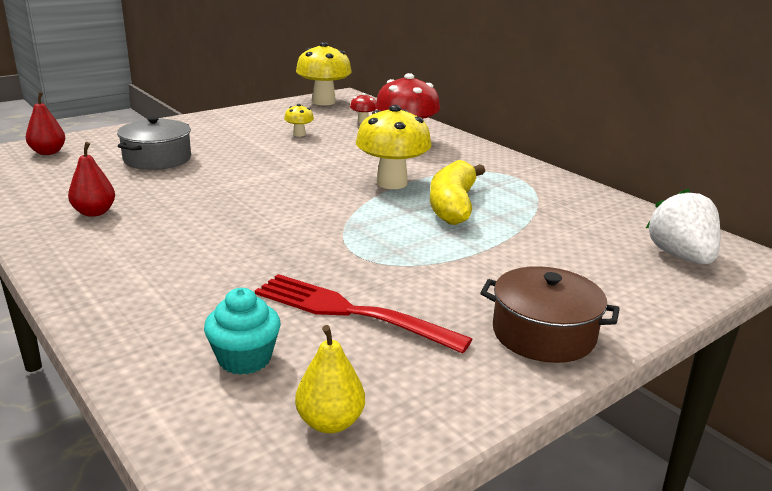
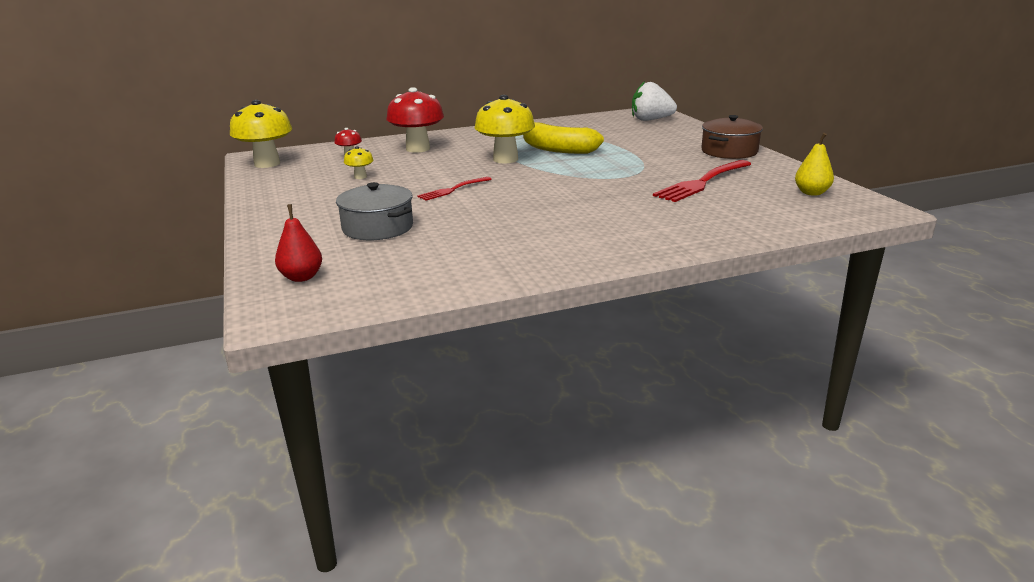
camera: 70 degrees left, 0 degrees up
(94, 212) = (506, 249): red pear -> none
(244, 359) = (754, 206): turquoise cupcake -> none
(272, 172) = (453, 189): none -> red fork

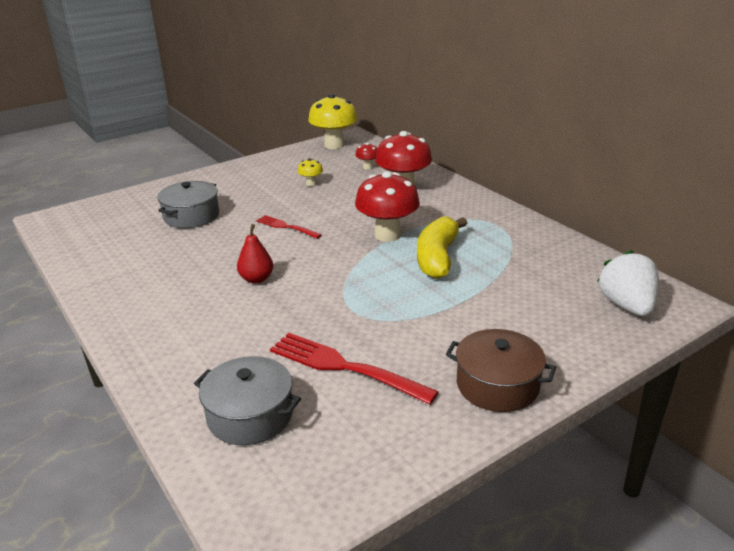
camera: 75 degrees right, 5 degrees up
(301, 277) = (102, 212): red pear -> red pear (256, 279)
(505, 159) = (387, 235): yellow mushroom -> red mushroom
(758, 209) = (250, 415): none -> grey pot
(811, 193) = (323, 466): yellow pear -> none

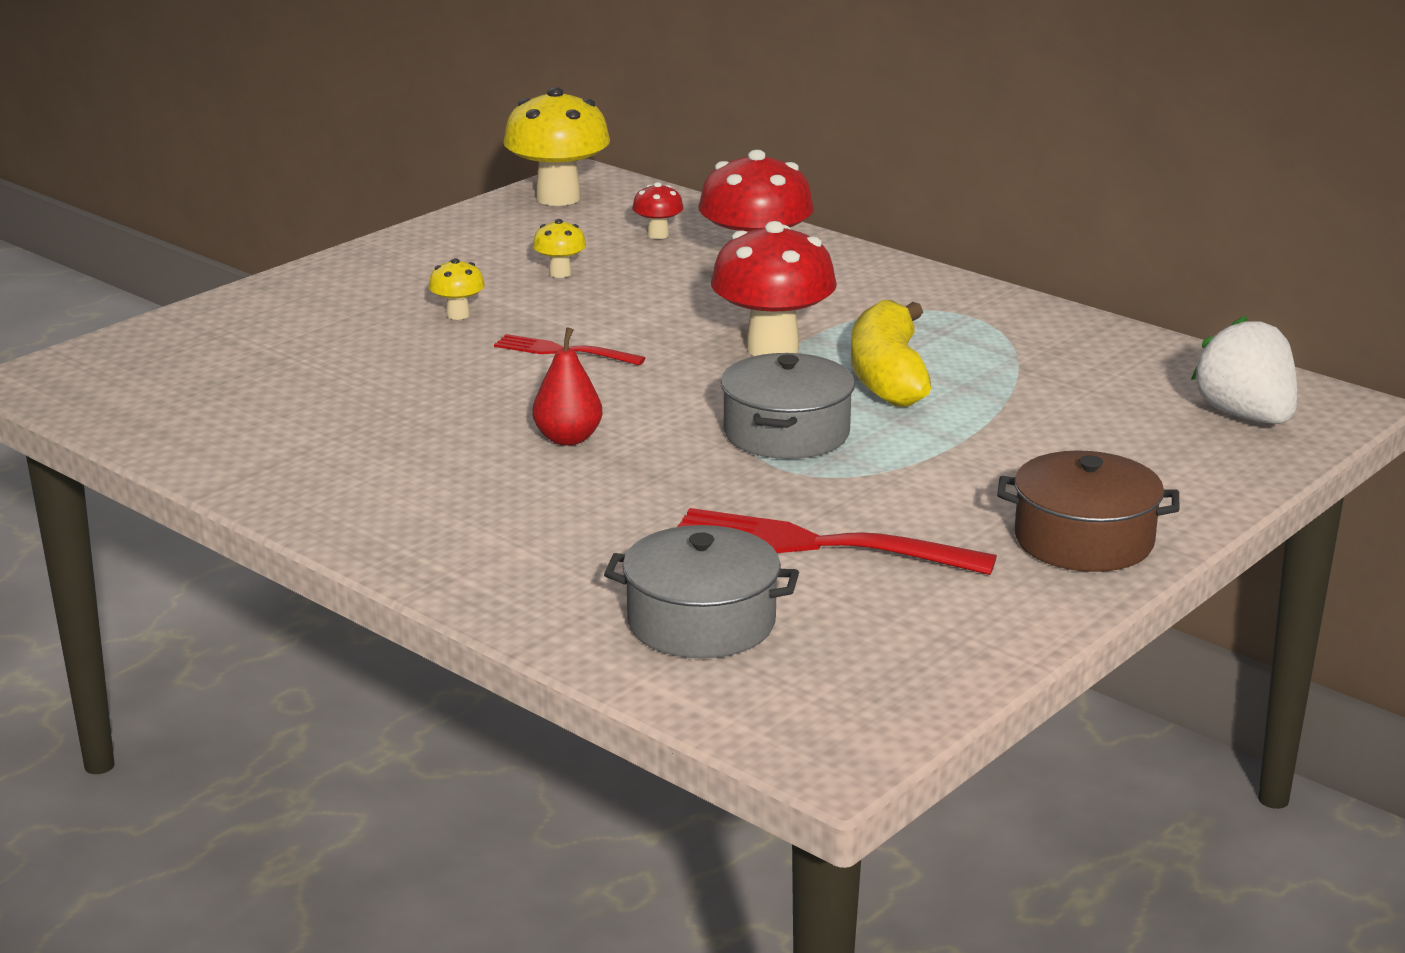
camera: 15 degrees left, 5 degrees down
(191, 216) = (350, 349): grey pot -> grey pot (786, 433)
(251, 202) = (458, 315): none -> yellow mushroom

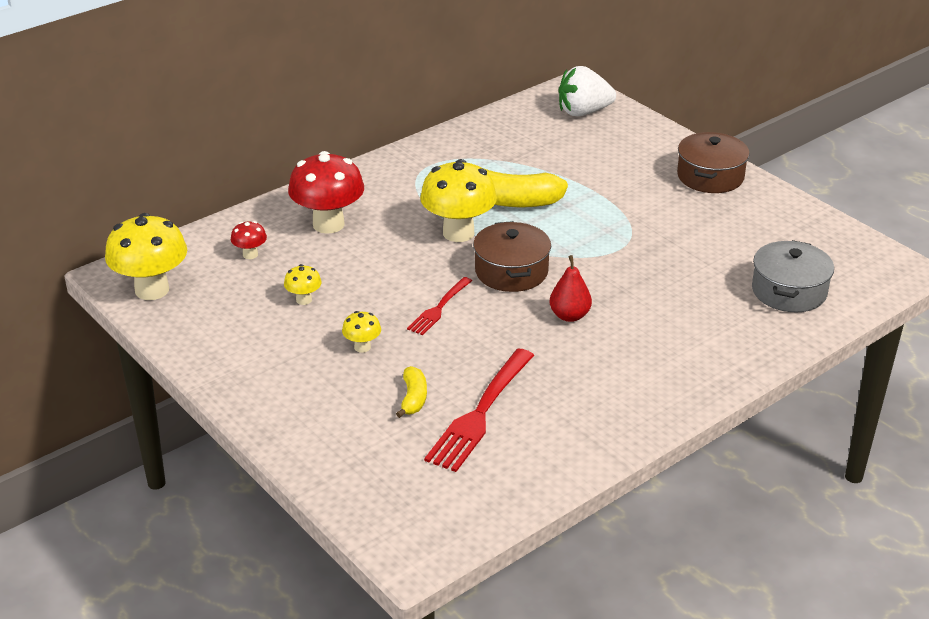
camera: 80 degrees left, 10 degrees up
(346, 353) = (413, 398): none -> yellow banana
(678, 391) = (511, 271): none -> brown pot
(772, 348) = (458, 233): red mushroom -> yellow mushroom
(786, 433) = (576, 242): grey pot -> none
(821, 545) = (710, 247): red fork -> red fork (480, 412)

